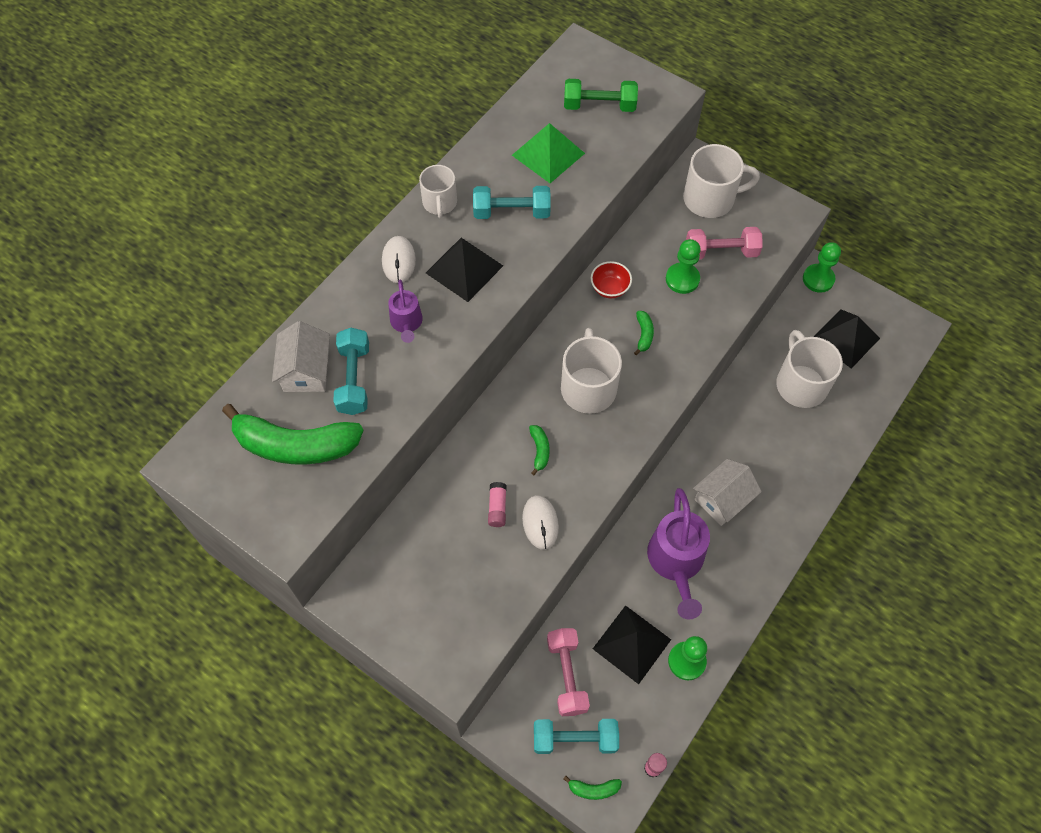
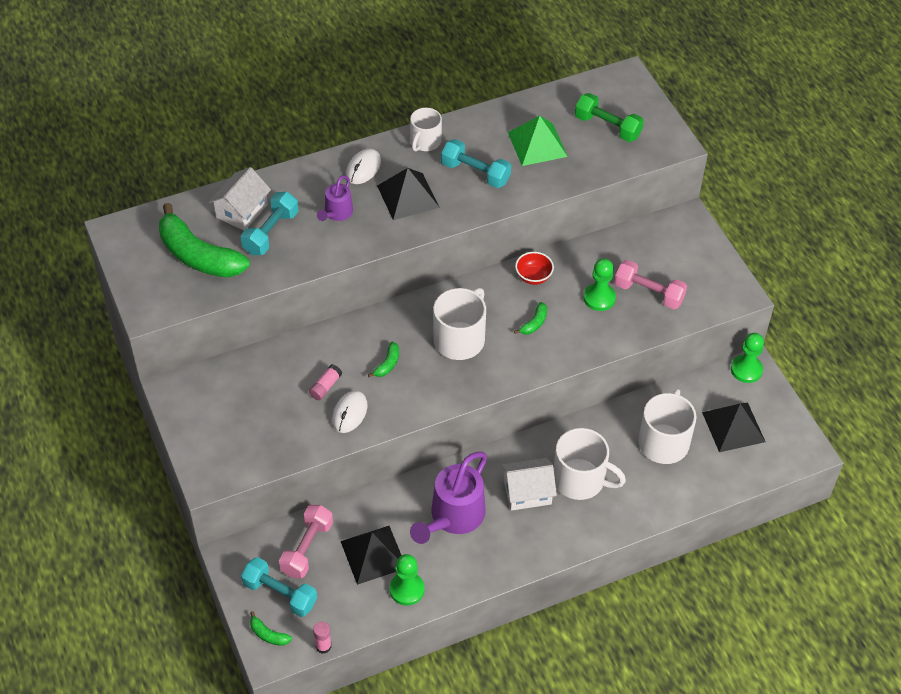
camera: 30 degrees right, 10 degrees down
(710, 199) = (672, 249): white mug -> white mug (580, 479)

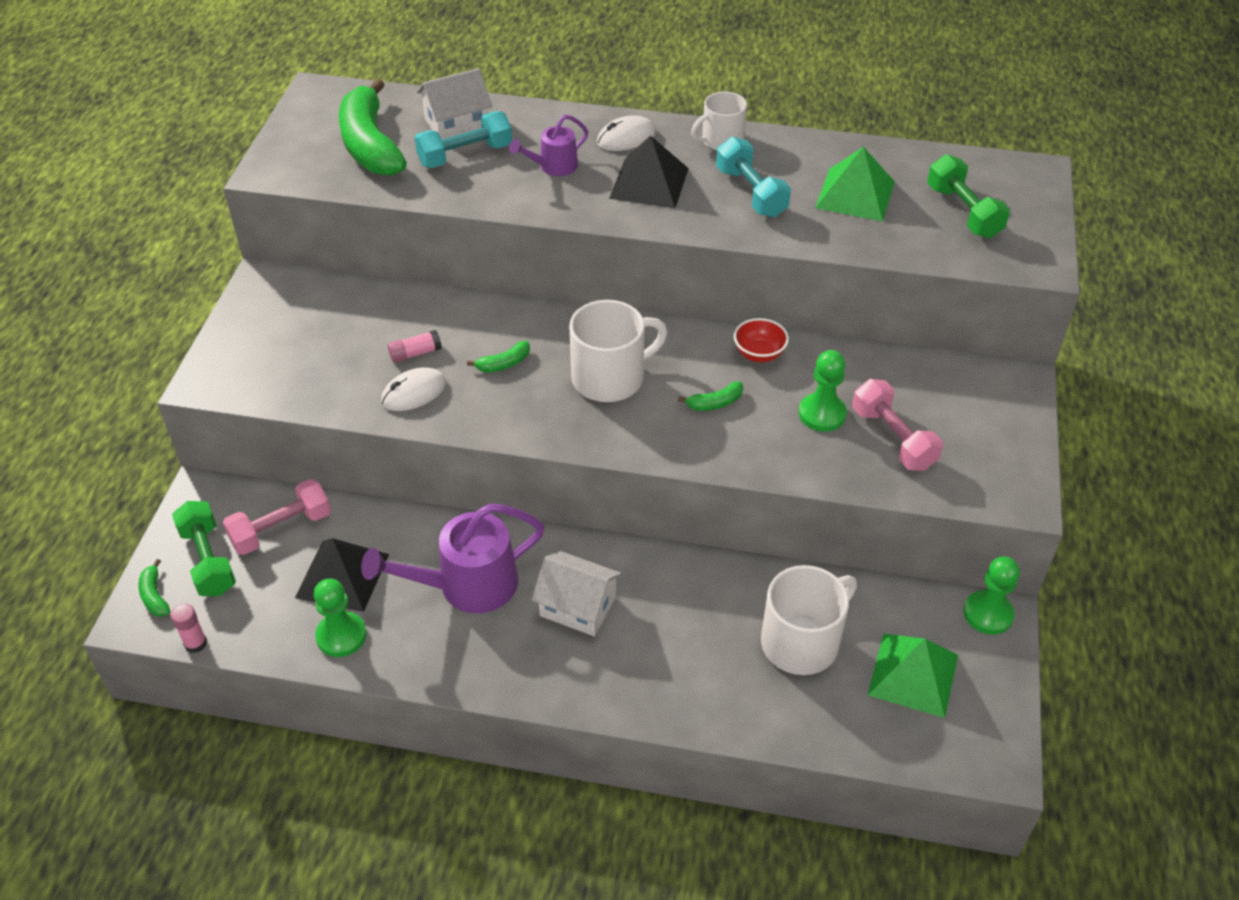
camera: 35 degrees right, 5 degrees down
(280, 594) = (208, 560): turquoise dumbbell -> green dumbbell
(580, 479) = (655, 628): white mug -> none
(733, 427) = (913, 674): black pyramid -> green pyramid

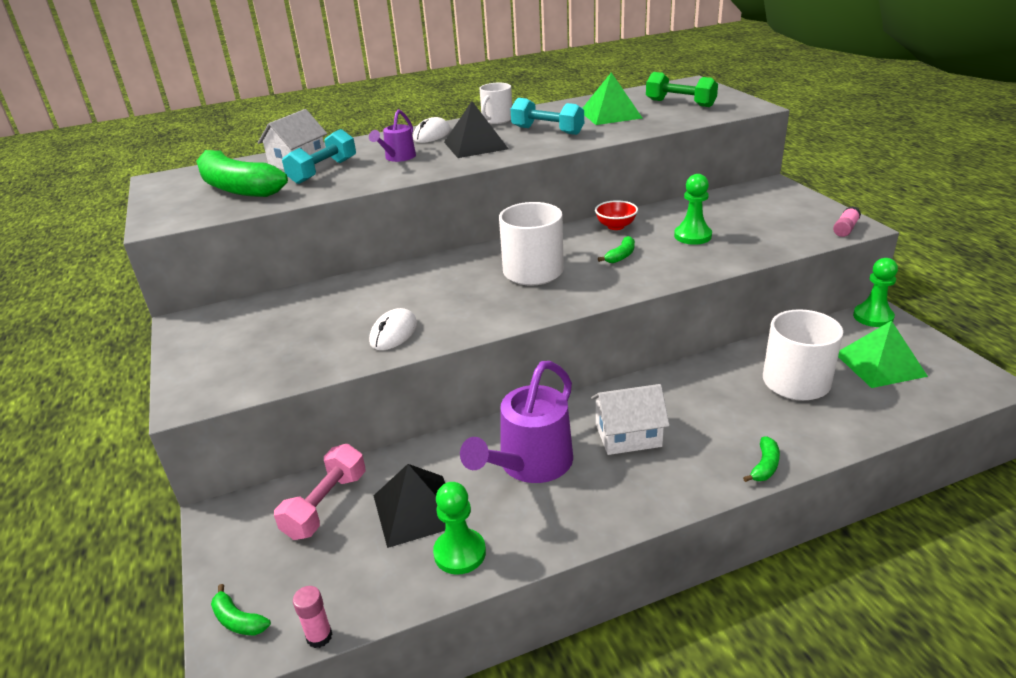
camera: 30 degrees left, 15 degrees down
(208, 560) = (273, 563): green dumbbell -> none
(415, 353) = (369, 313): pink glue stick -> pink glue stick (845, 229)
(504, 364) = (447, 292): green banana -> green banana (764, 466)
(893, 438) = (748, 230): pink dumbbell -> none

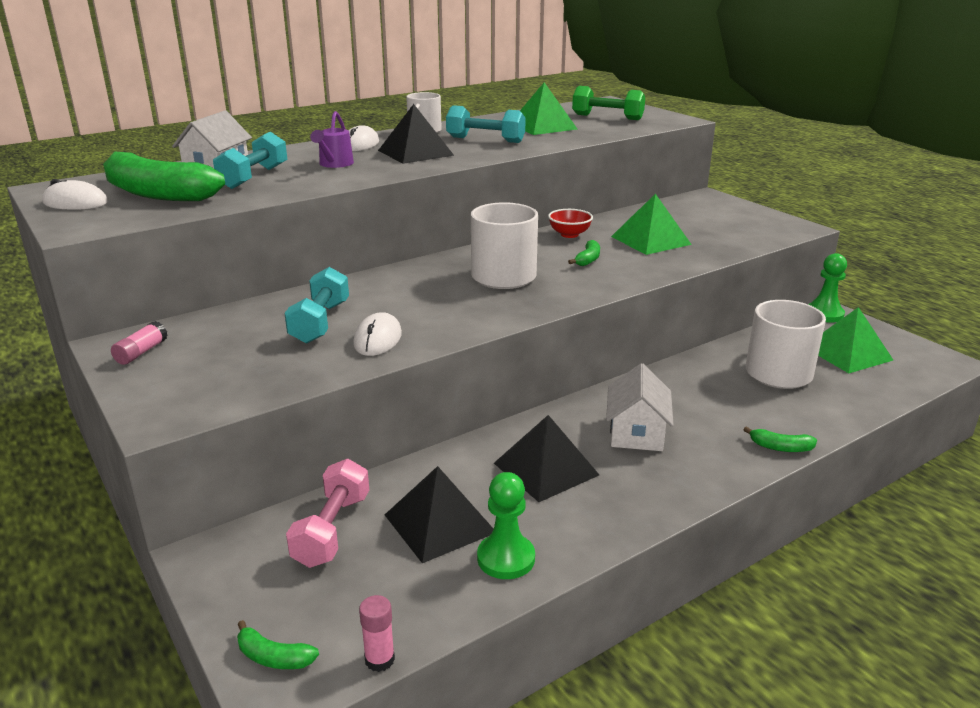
camera: 15 degrees left, 5 degrees down
(171, 195) = (75, 203): none -> white mouse
(353, 312) = (320, 322): none -> turquoise dumbbell
(529, 465) = (546, 469): purple watering can -> black pyramid
(628, 435) = (636, 432): white house -> white house turned 60 degrees counterclockwise
(692, 236) = (651, 240): green pawn -> green pyramid
(764, 466) = (780, 447): green banana -> green banana turned 90 degrees clockwise
(845, 229) = (791, 229): pink glue stick -> pink glue stick (141, 352)

